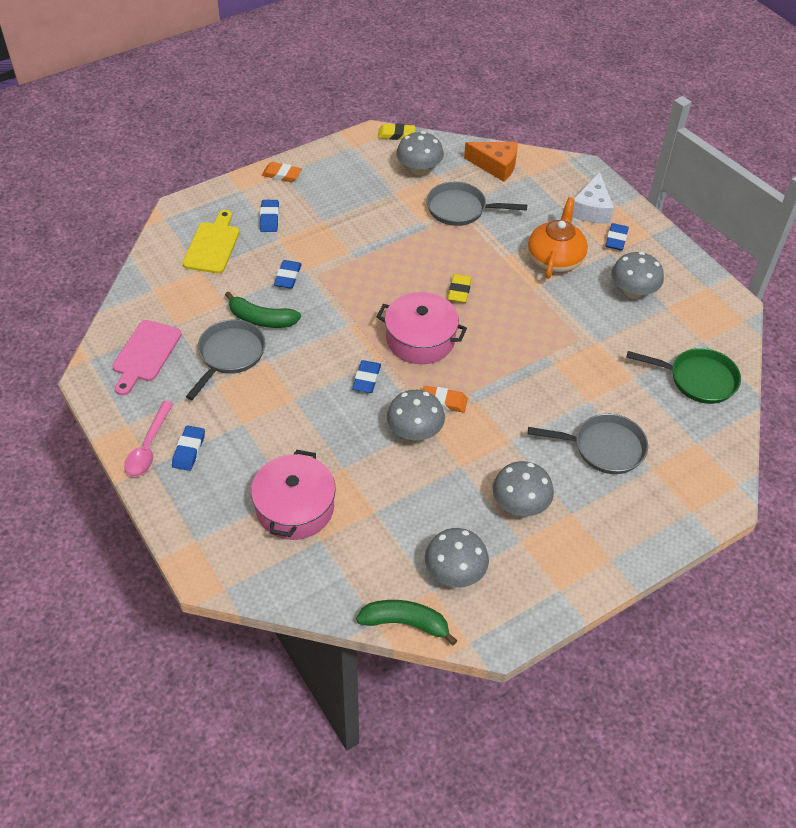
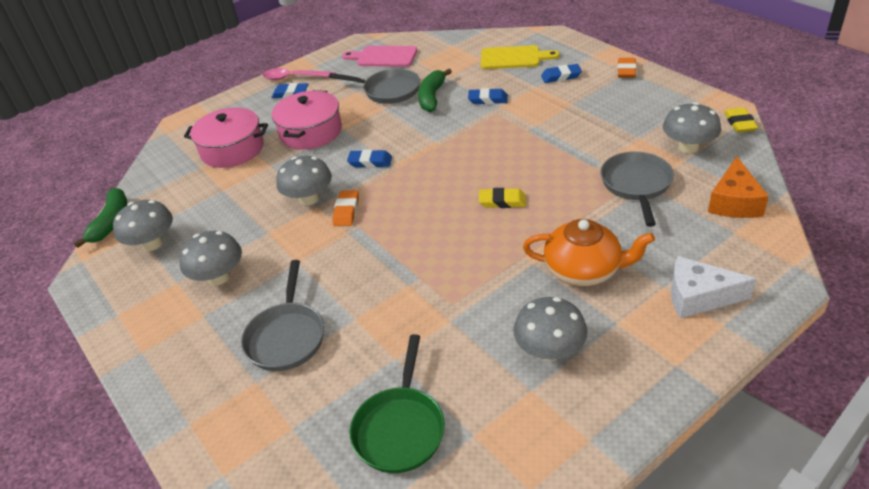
camera: 90 degrees right, 10 degrees down
(420, 339) = (426, 185): pink pot -> pink pot (311, 132)
(616, 239) = (648, 327): blue eraser -> none

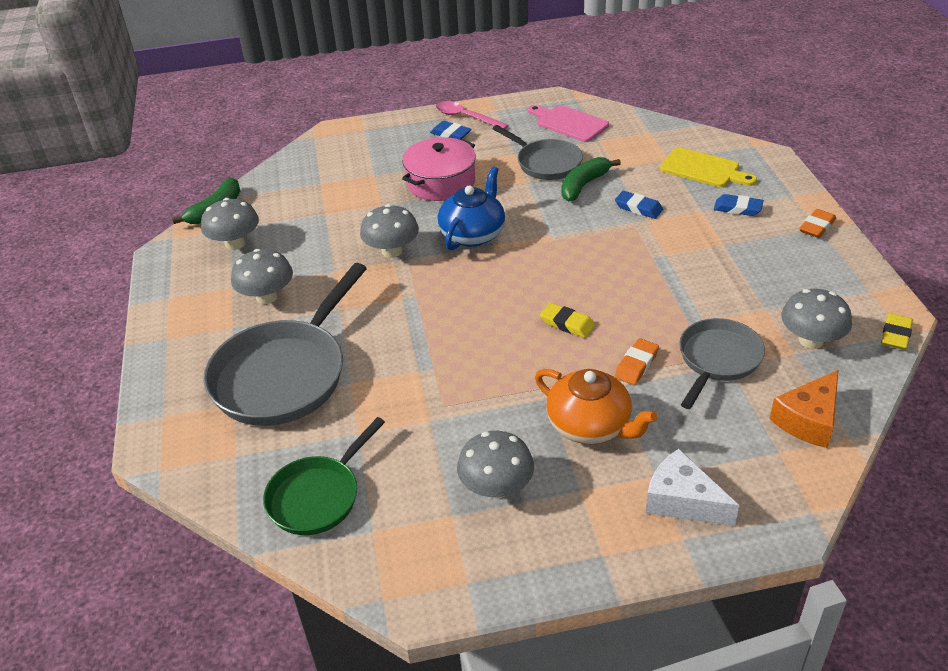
camera: 25 degrees right, 0 degrees up
(232, 149) = (359, 175): pink pot -> none
(286, 337) = (284, 374): grey pan -> grey pan, size x1.66
(346, 211) = (416, 276): orange eraser -> orange eraser (636, 365)
(370, 162) = (473, 234): blue eraser -> blue teapot

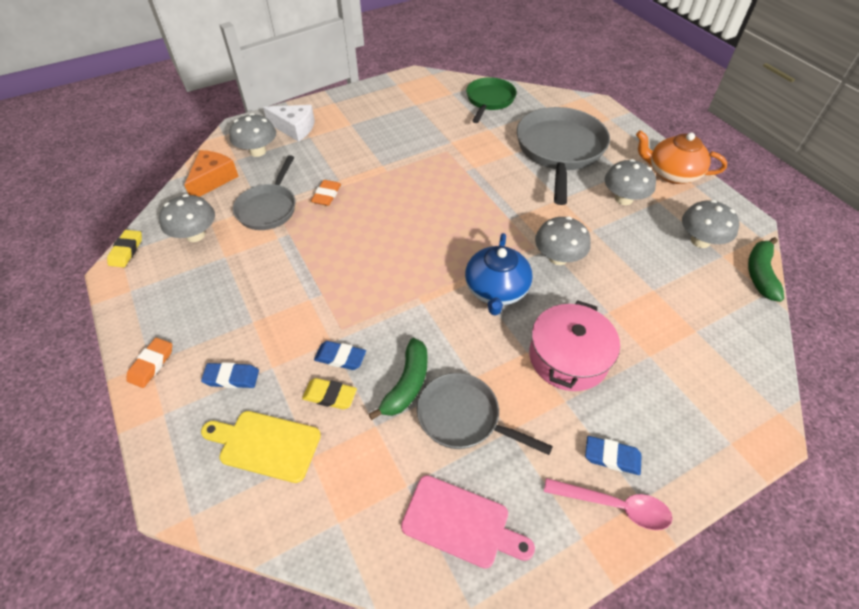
camera: 160 degrees right, 10 degrees up
(496, 487) = (397, 118): grey mushroom -> grey mushroom (258, 151)
(567, 323) = (383, 217): yellow eraser -> yellow eraser (330, 396)
(590, 425) = (352, 154): orange teapot -> orange teapot (672, 173)

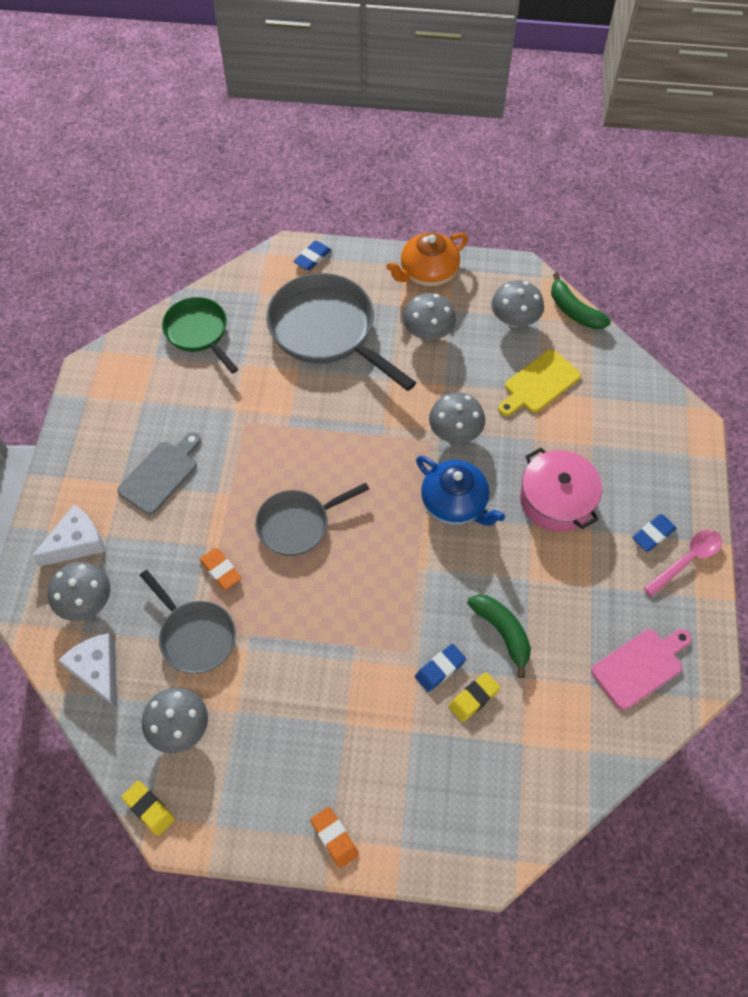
camera: 55 degrees left, 10 degrees up
(213, 179) = (98, 670): orange cheese -> white cheese
(232, 378) = (399, 771): blue eraser -> blue eraser (312, 258)
(265, 445) = (488, 773): yellow cutting board -> yellow cutting board (539, 384)
(372, 136) = (160, 474): none -> grey cutting board
(463, 417) = (559, 610): grey pan -> grey pan (297, 524)

